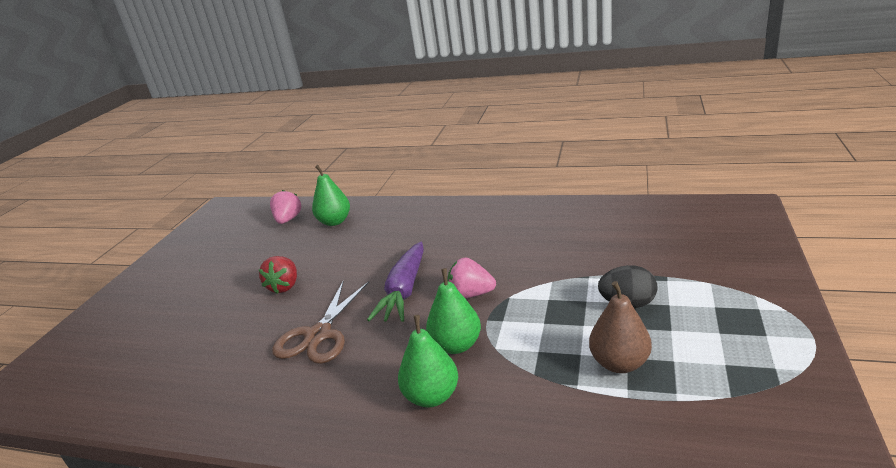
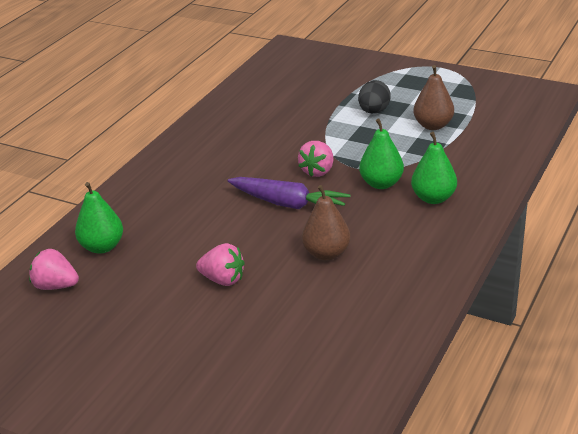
camera: 80 degrees left, 5 degrees up
(284, 286) = (223, 280): red strawberry -> pink strawberry
(318, 335) = (326, 254): brown scissors -> brown pear

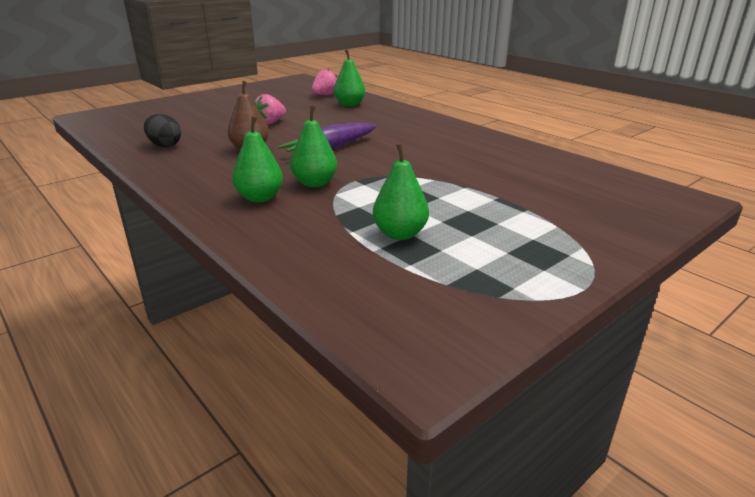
camera: 110 degrees right, 5 degrees down
(318, 171) = (368, 165): pink strawberry -> none
(374, 111) = (466, 210): black egg -> black egg (165, 145)
(433, 125) = (400, 234): brown pear -> green pear

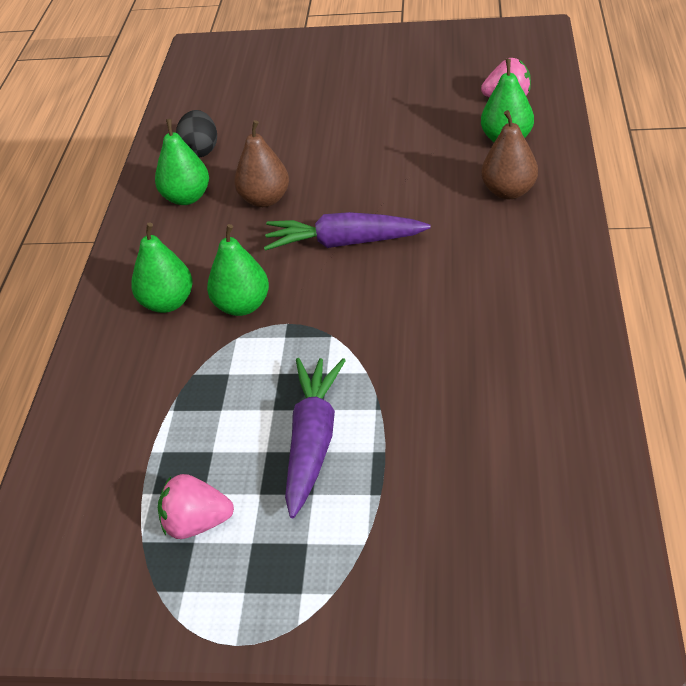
camera: 50 degrees right, 15 degrees up
(270, 123) = (353, 147): pink strawberry -> pink strawberry (197, 523)
(383, 116) = (509, 191): none -> brown pear
(400, 234) = (202, 444): green pear -> green pear (186, 198)
(457, 208) = (313, 440): none -> purple carrot

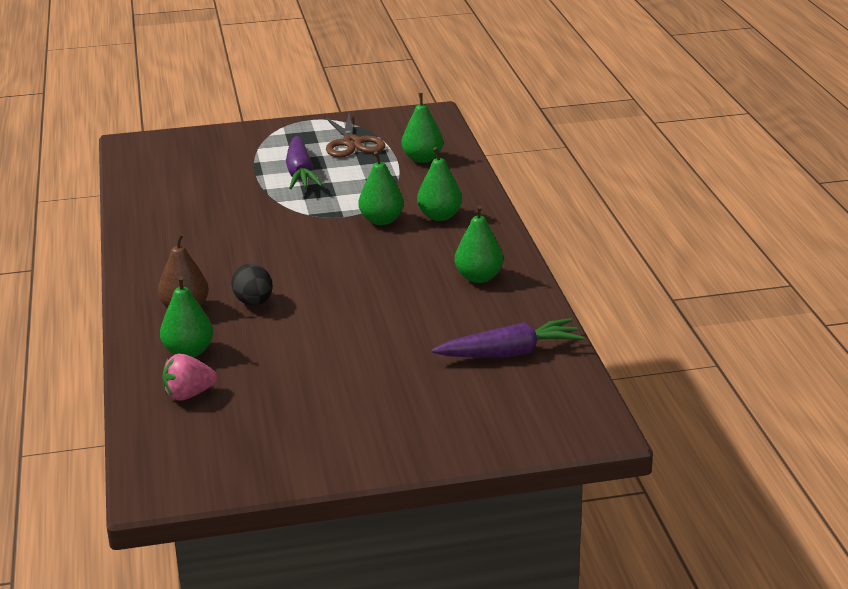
camera: 160 degrees right, 15 degrees down
(112, 446) = (422, 159): none -> green pear
(197, 523) = (352, 143): pink strawberry -> brown scissors
(200, 150) = (497, 315): black egg -> black egg (254, 303)
(265, 199) = (405, 283): brown pear -> none
(343, 243) = (320, 261): purple carrot -> purple carrot (510, 353)

